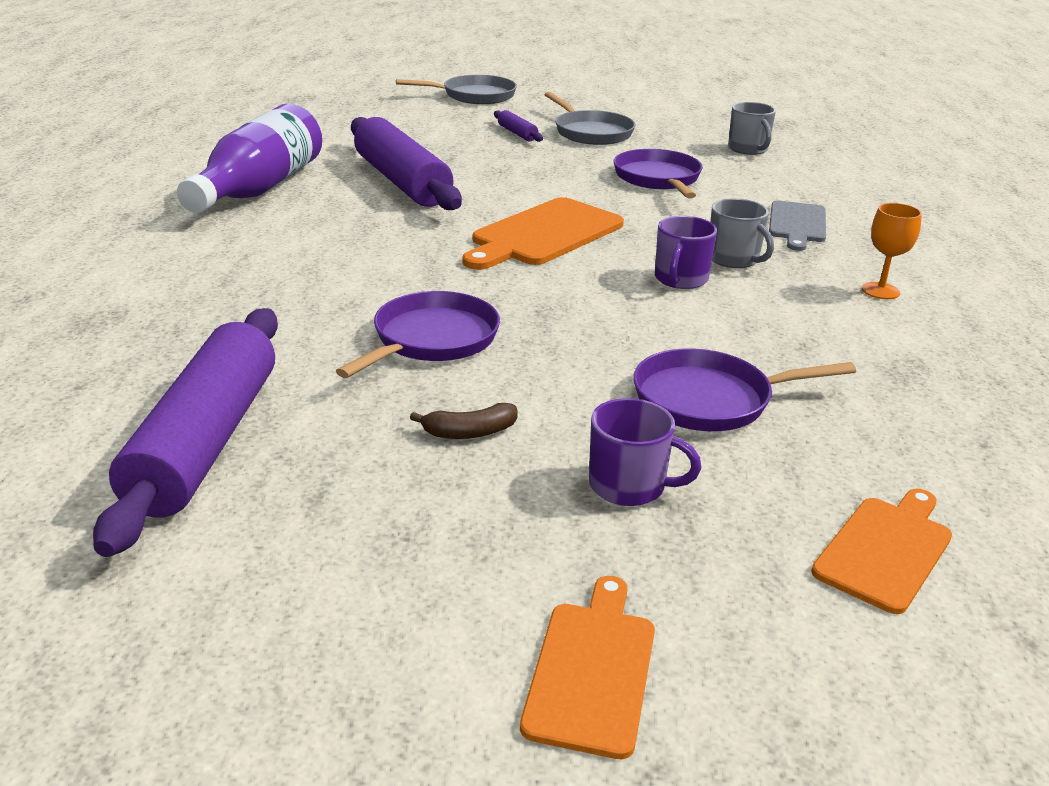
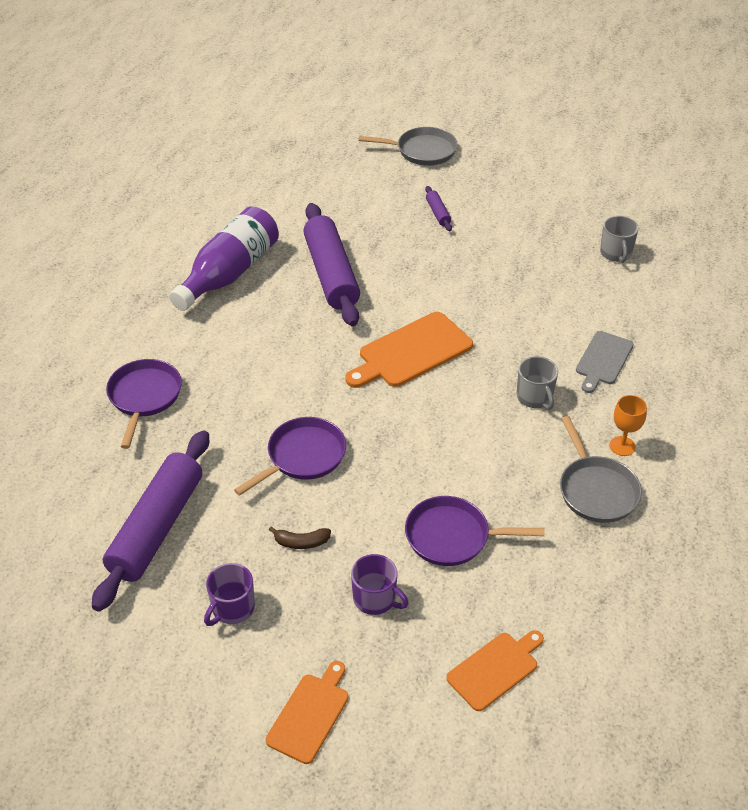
camera: 15 degrees right, 15 degrees up
(591, 132) = (497, 217): grey pan -> grey pan (596, 490)
(658, 179) = (524, 289): purple pan -> purple pan (144, 397)
(680, 279) = (486, 415): purple mug -> purple mug (232, 608)

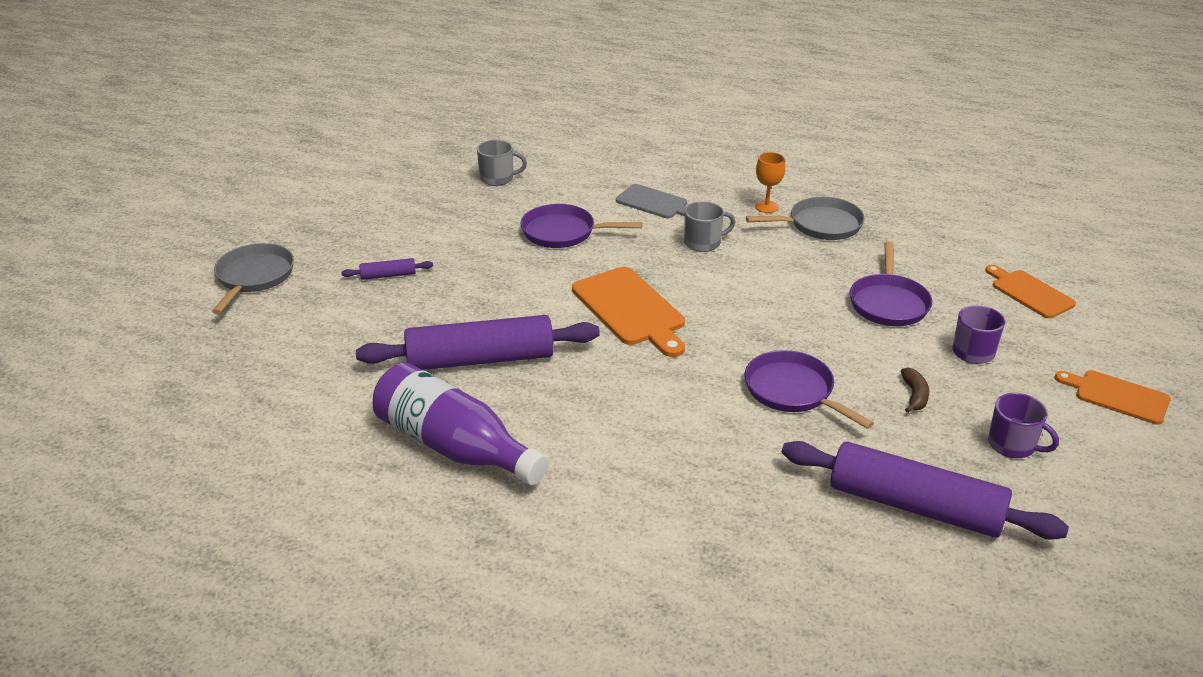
camera: 85 degrees left, 10 degrees down
(144, 397) = (694, 525): purple pan -> purple pan (563, 232)

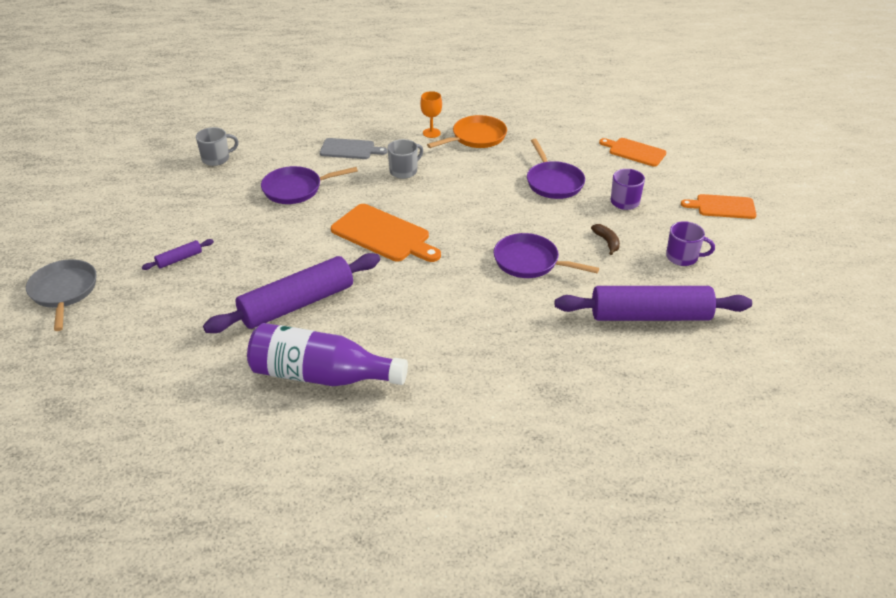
camera: 25 degrees left, 5 degrees up
(820, 225) = (476, 137): grey pan -> orange pan

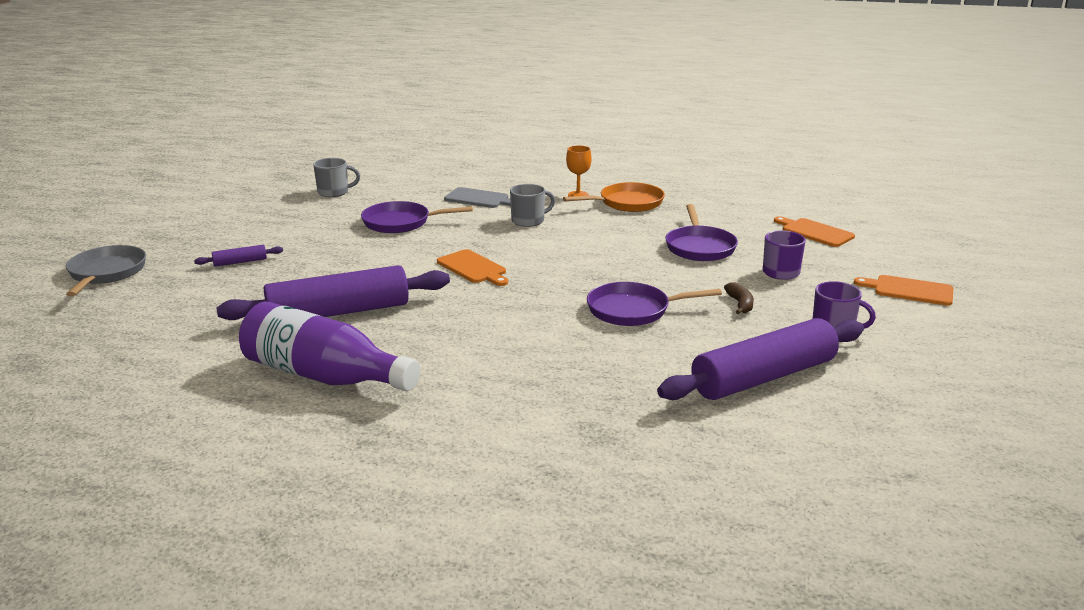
camera: 15 degrees right, 15 degrees down
(383, 234) = (473, 268): orange cutting board -> orange cutting board, size x0.64
(530, 262) = (633, 310): purple pan -> purple pan turned 45 degrees counterclockwise
(650, 316) = (763, 377): purple rolling pin -> purple rolling pin turned 45 degrees counterclockwise

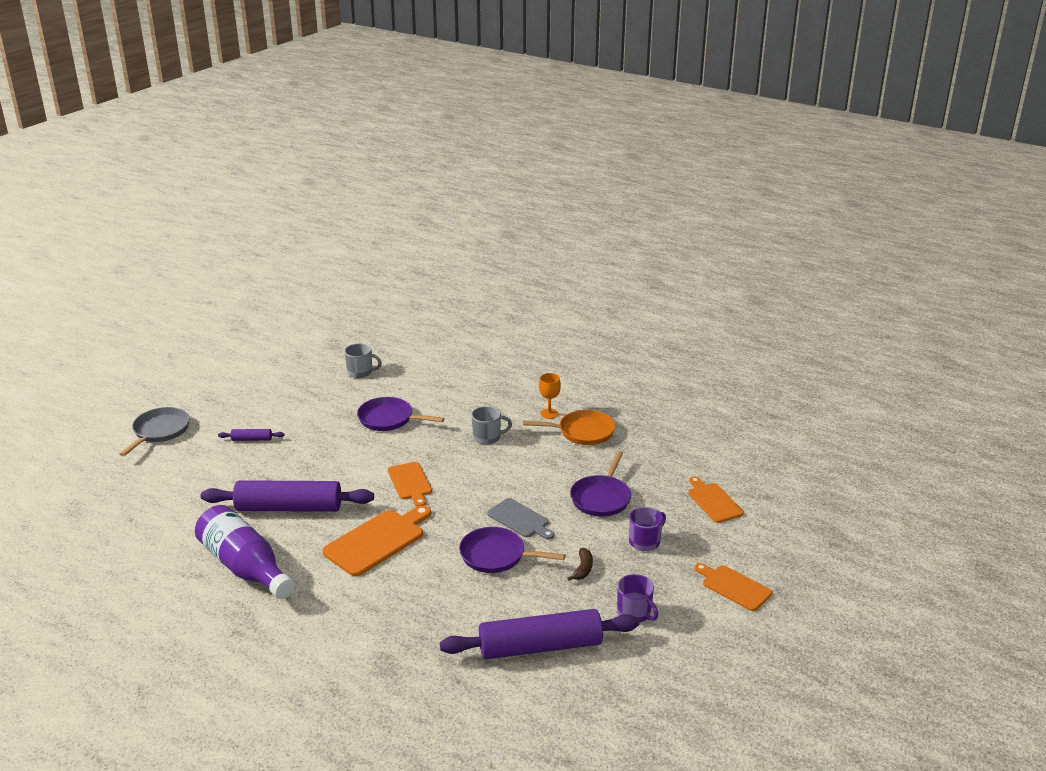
camera: 20 degrees right, 5 degrees up
(478, 322) = (377, 541): none -> orange cutting board
(479, 199) = (466, 402): grey cutting board -> grey cutting board (520, 519)

